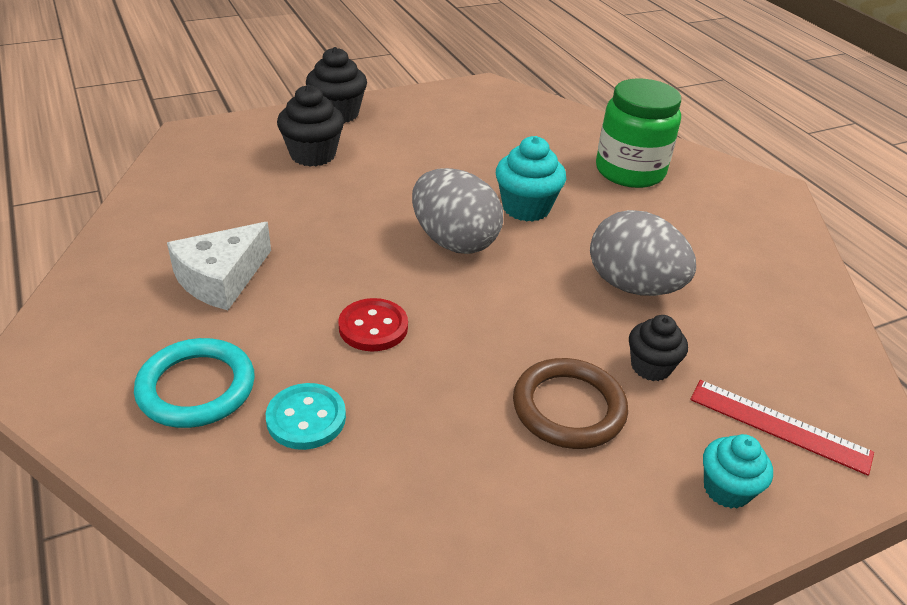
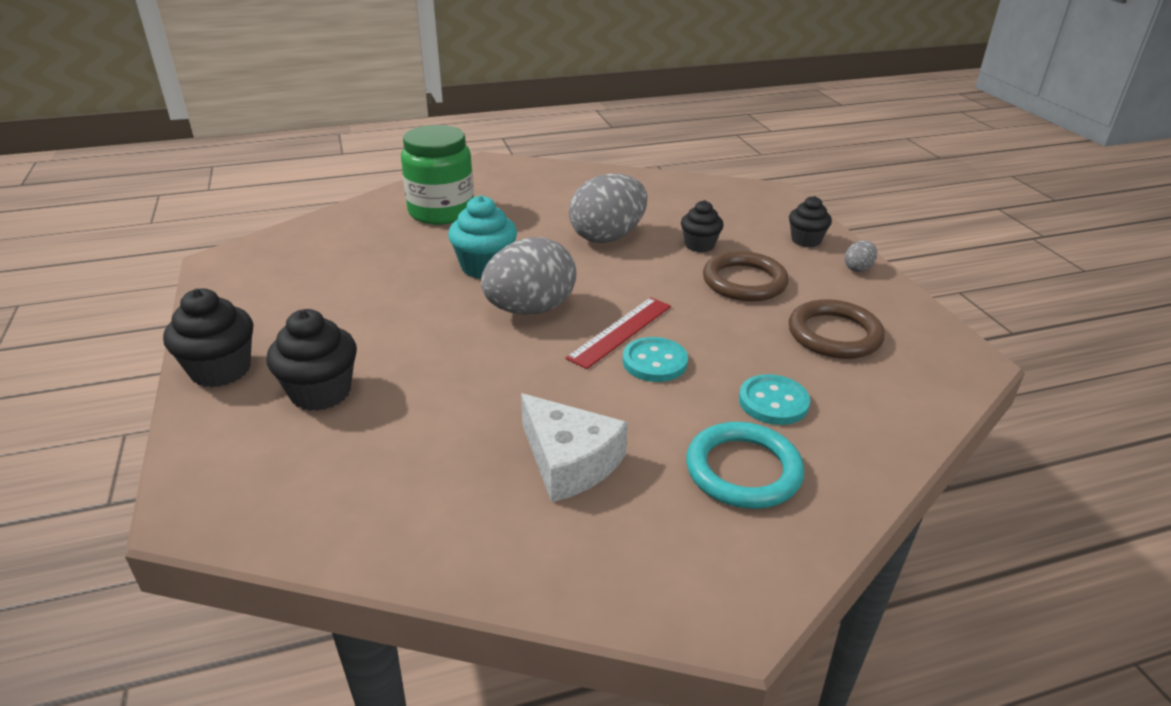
camera: 80 degrees left, 5 degrees down
(373, 327) = (654, 362): red button -> turquoise button
(457, 493) = (834, 334): none -> brown ring
(661, 550) = (858, 268): none -> grey egg
(726, 489) = (806, 240): turquoise cupcake -> black cupcake
(779, 426) = (750, 215): red ruler -> red ruler (620, 331)

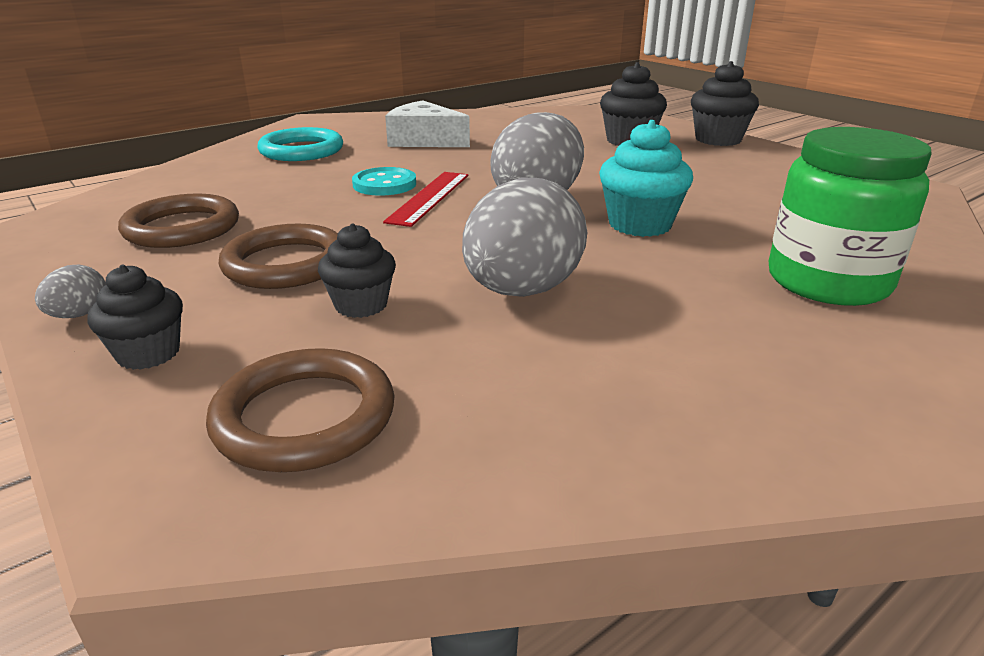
camera: 160 degrees right, 5 degrees down
(729, 206) = (304, 417): none -> brown ring
(773, 402) = (271, 178): turquoise button -> none

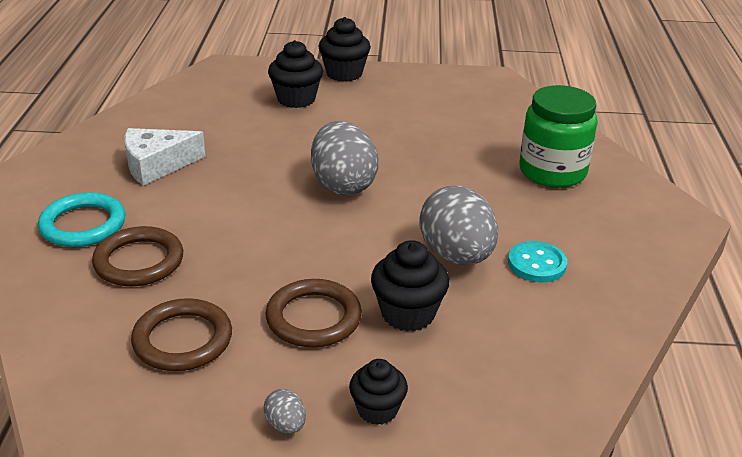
camera: 50 degrees left, 5 degrees up
(304, 417) = (505, 378): brown ring -> brown ring (139, 261)
(361, 305) = (408, 314): black cupcake -> black cupcake, size x1.51
(384, 184) = (227, 224): turquoise button -> turquoise button (536, 264)
(429, 197) = (280, 219): red ruler -> none
(639, 224) = (427, 176): turquoise cupcake -> none

